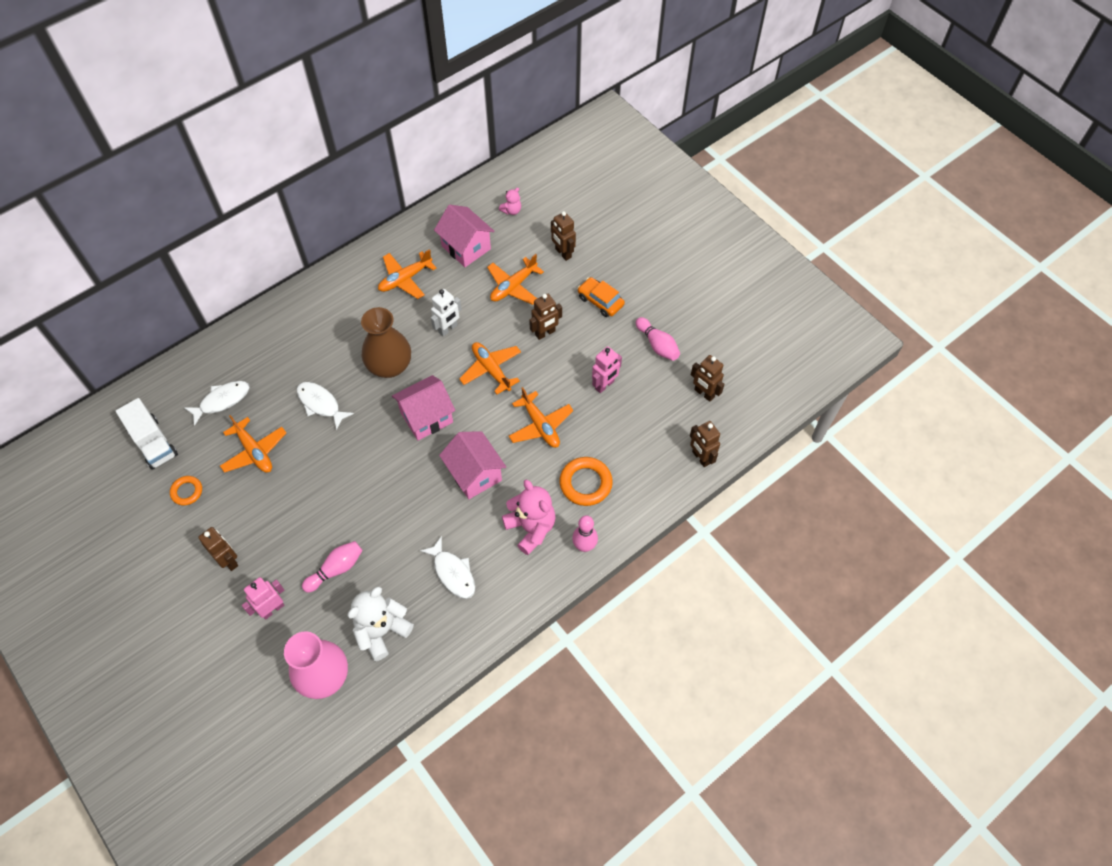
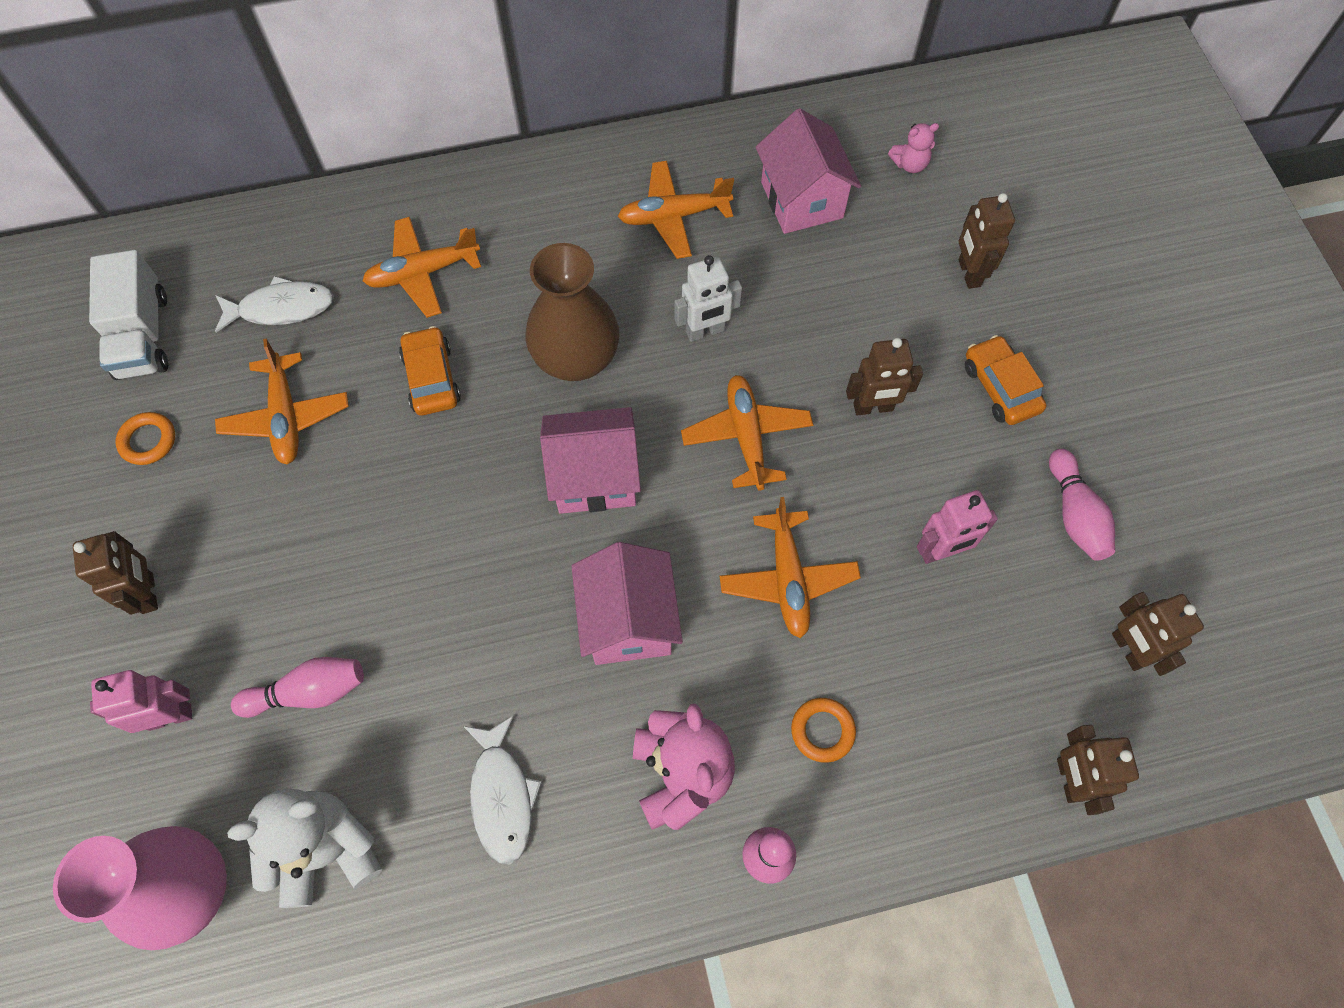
camera: 25 degrees right, 5 degrees up
(320, 404) = (431, 378): white fish -> orange car
(513, 286) = (853, 300): orange plane -> orange plane (423, 273)
(585, 483) = (822, 731): orange ring -> orange ring, size x0.60

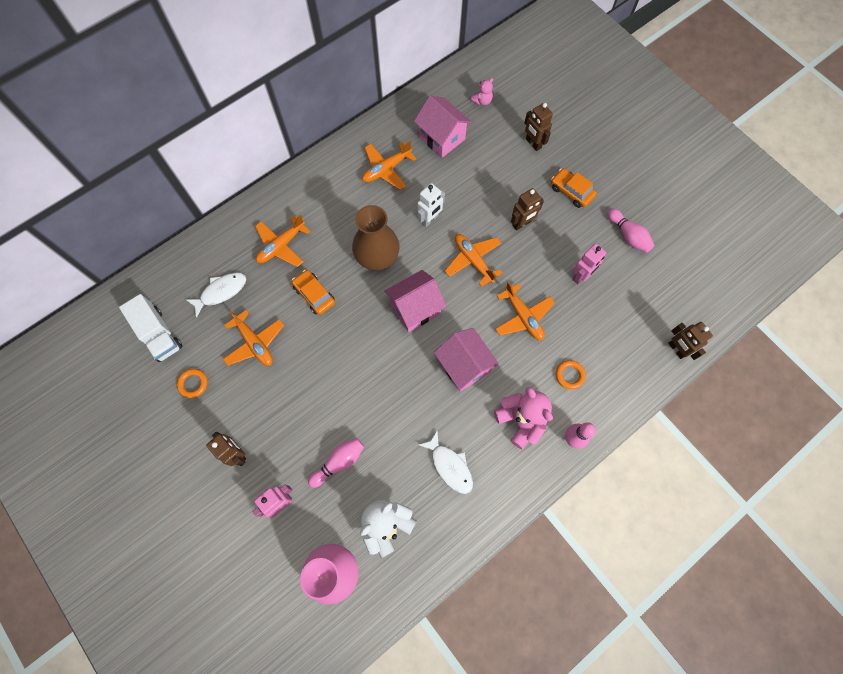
camera: 25 degrees left, 5 degrees up
(1128, 649) = (675, 284): brown robot -> none

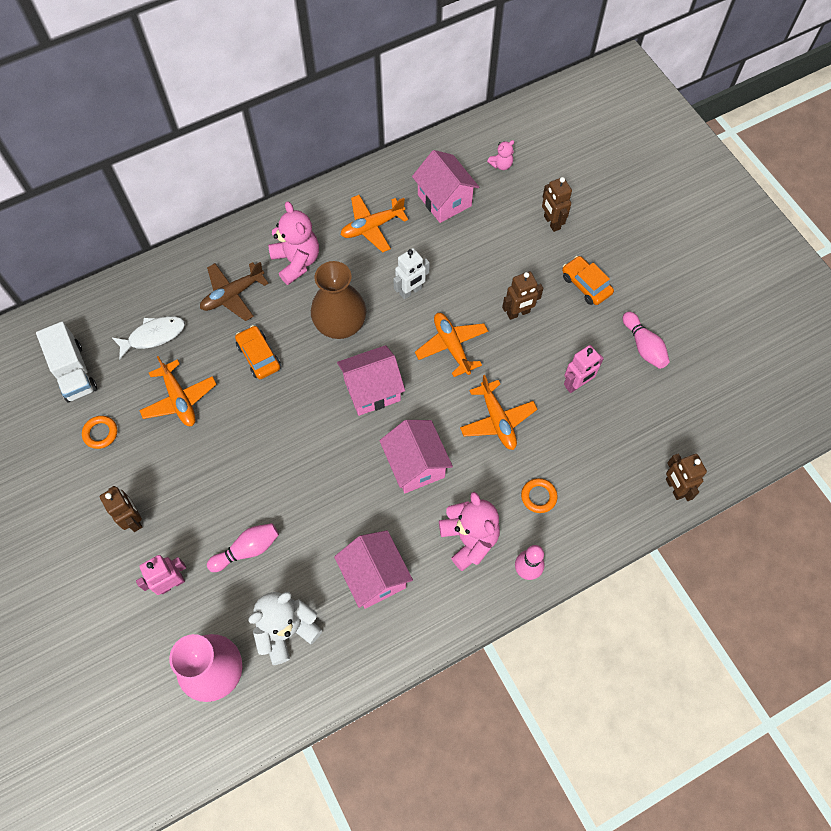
camera: 10 degrees right, 5 degrees down
(281, 246) = (233, 295): orange plane -> brown plane
(329, 209) = (296, 261): none -> pink teddy bear
(450, 466) = (374, 576): white fish -> pink house

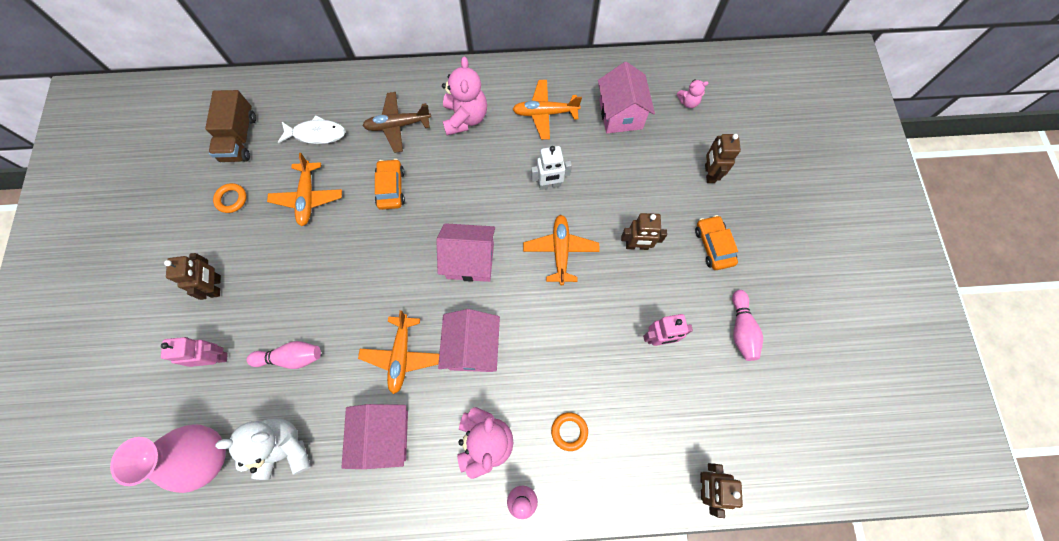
camera: 25 degrees right, 5 degrees up
(73, 372) = (239, 138): white truck -> brown truck
(340, 324) = (473, 189): brown vase -> none
(497, 420) = (567, 339): orange plane -> orange plane (401, 356)

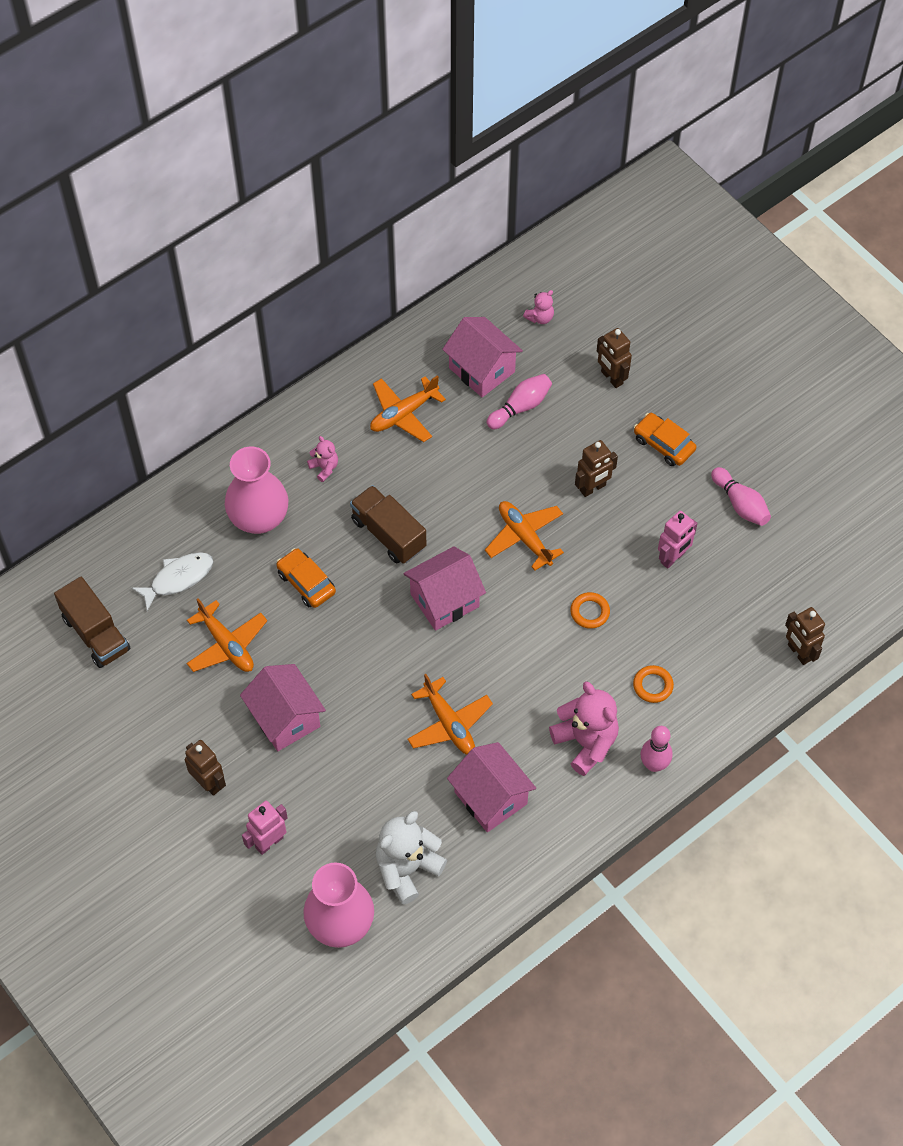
camera: 35 degrees left, 10 degrees down
(231, 199) = (146, 696): orange ring -> orange ring (589, 612)
(291, 357) = (344, 793): pink bowling pin -> pink bowling pin (520, 407)
(398, 125) = (259, 517): brown plane -> pink vase
(465, 118) = (324, 468): pink teddy bear -> pink teddy bear, size x0.50
(470, 189) = (388, 534): none -> brown truck
(473, 348) = (510, 674): pink house -> pink house (285, 718)
(549, 185) = (464, 482): white robot -> none

